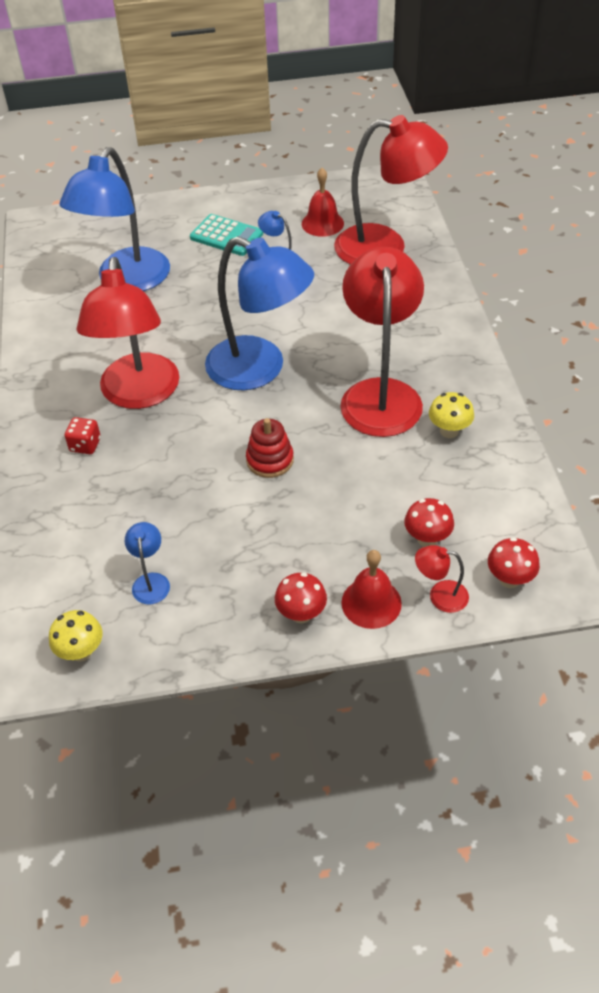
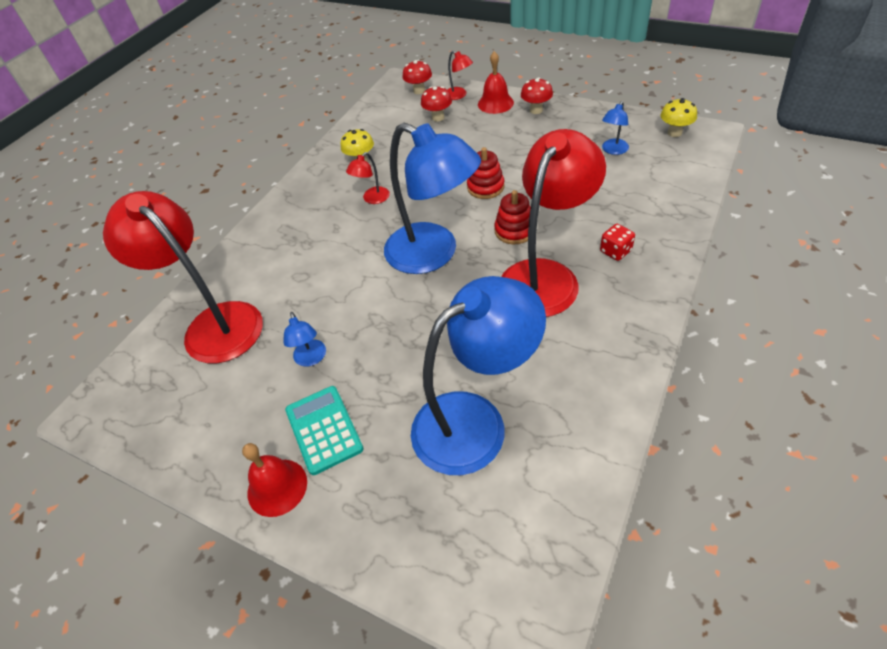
camera: 140 degrees left, 0 degrees up
(199, 424) = (514, 231): none -> red stacking toy
(260, 369) = (433, 254): blue lamp -> blue lamp turned 150 degrees clockwise
(322, 223) = (223, 388): red bell -> red bell (277, 487)
(380, 394) = (372, 199): red lamp -> red lamp, size x0.40

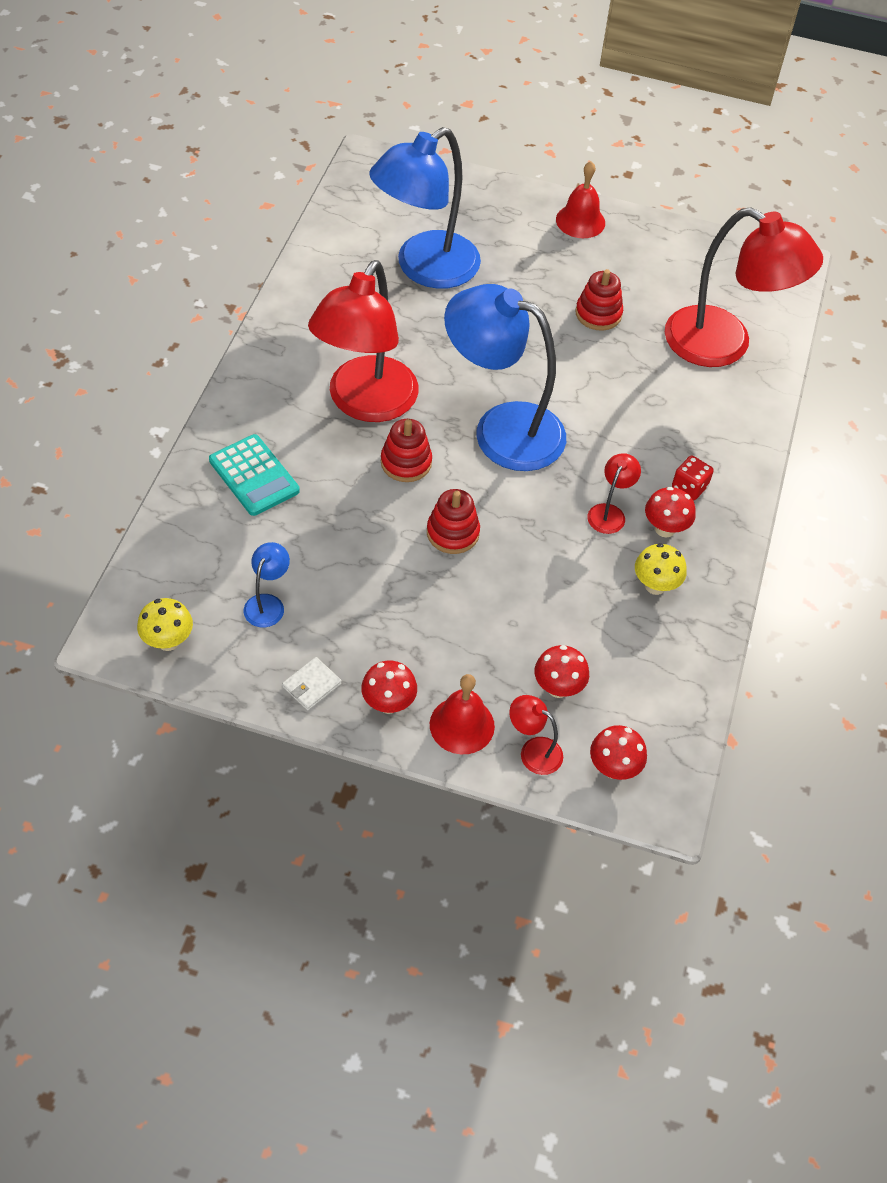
camera: 160 degrees right, 5 degrees up
(311, 359) = (598, 314): blue lamp -> red stacking toy
(324, 429) = (559, 259): turquoise calculator -> turquoise calculator (254, 476)
(339, 190) = (665, 529): none -> red mushroom
(581, 116) = (312, 685): none -> white wallet
(615, 251) = (283, 435): red dice -> red dice (689, 487)

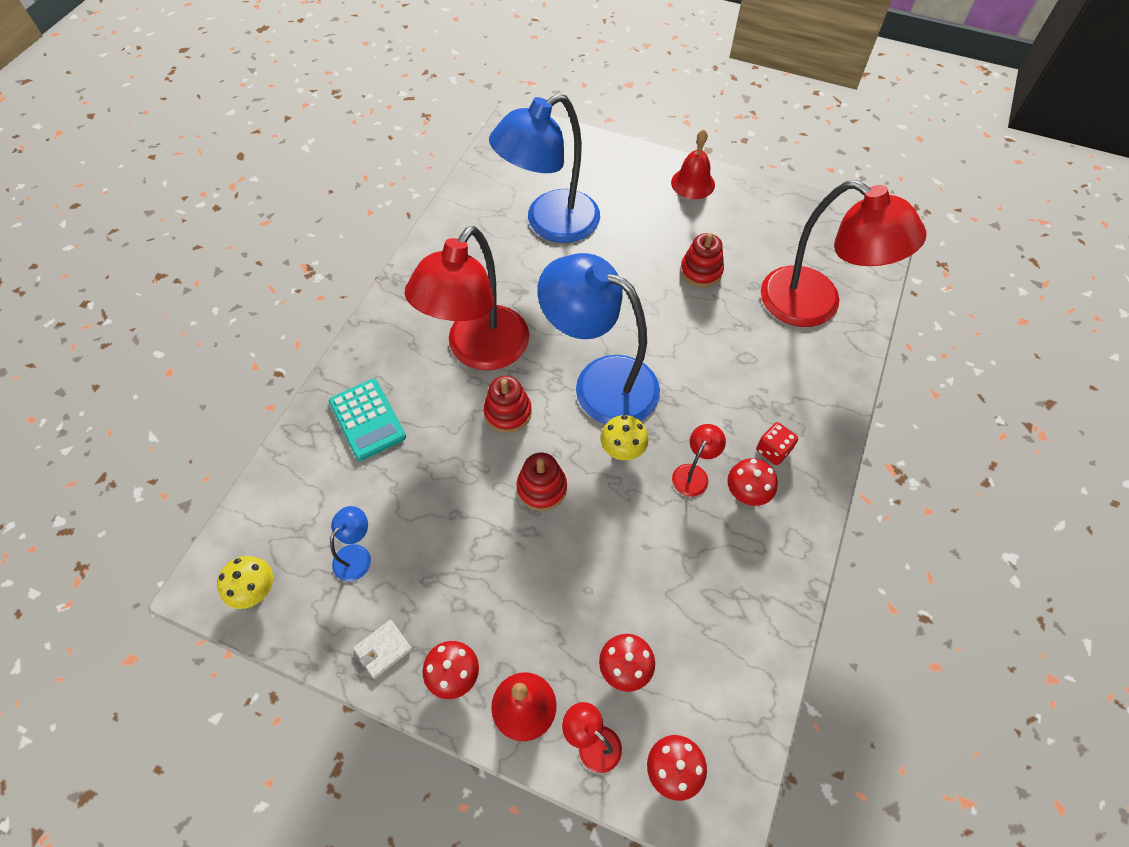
camera: 10 degrees right, 5 degrees up
(655, 585) = (732, 556): yellow mushroom -> yellow mushroom (622, 451)

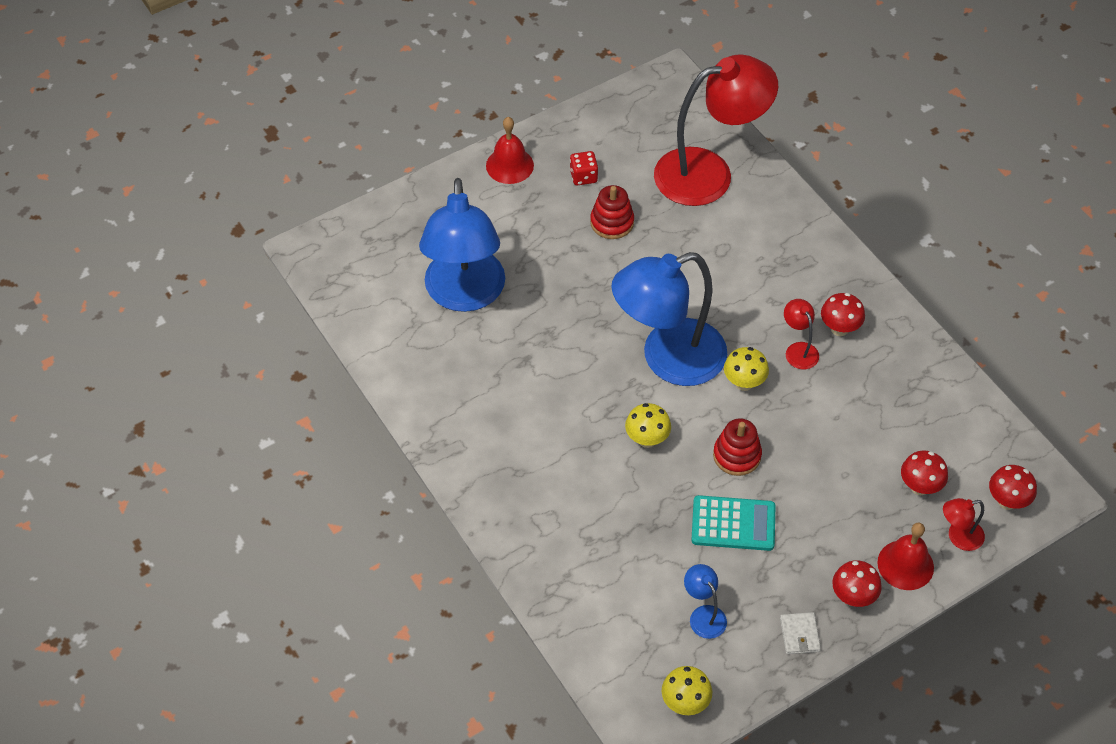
camera: 55 degrees left, 5 degrees down
(367, 419) = (574, 545): turquoise calculator -> turquoise calculator (733, 524)
(479, 351) = (566, 426): red lamp -> none
(508, 412) = (647, 439): red stacking toy -> yellow mushroom
(773, 450) = (816, 288): red dice -> red dice (583, 176)

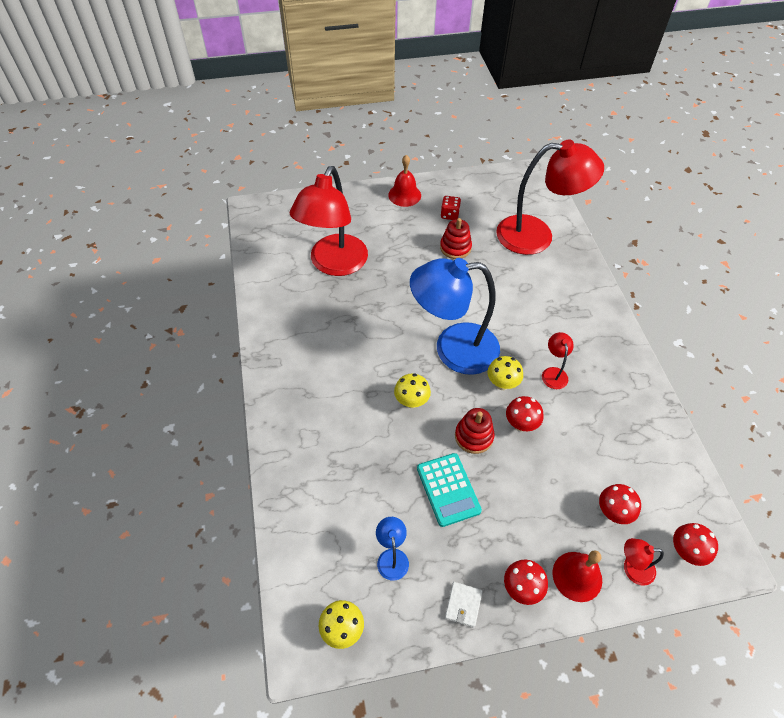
camera: 20 degrees right, 0 degrees up
(465, 295) = (334, 264): blue lamp -> red lamp
(733, 524) = (448, 489): turquoise calculator -> turquoise calculator turned 45 degrees clockwise
(839, 328) = (591, 367): red mushroom -> red mushroom (520, 424)

